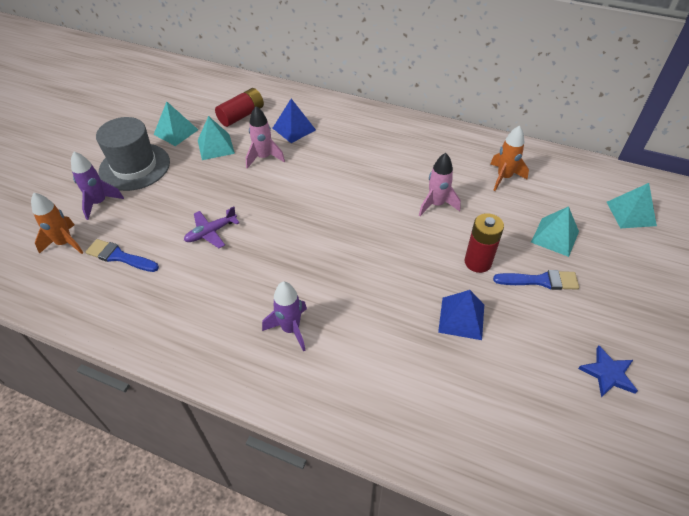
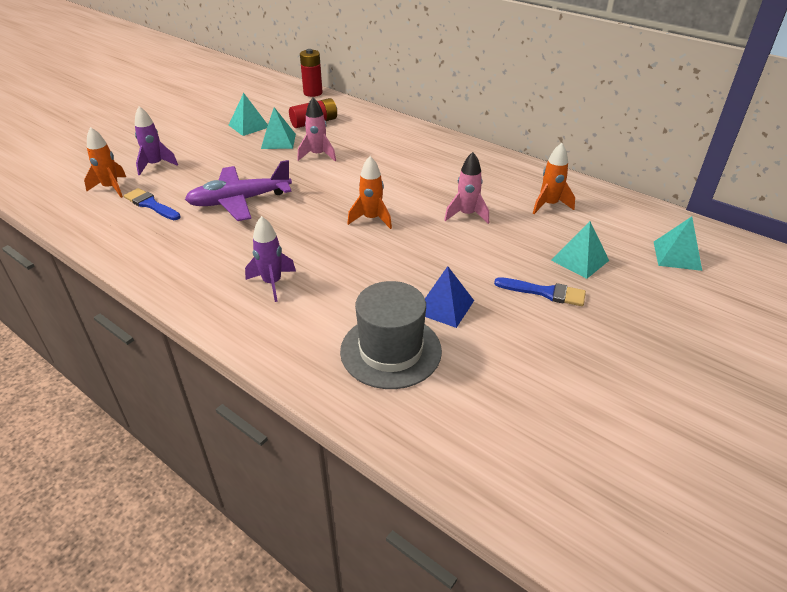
camera: 15 degrees right, 10 degrees down
(134, 167) = (199, 145): grey hat -> grey hat (391, 351)
(211, 232) = (240, 201): purple plane -> purple plane, size x1.86
(294, 129) = (357, 138): blue pyramid -> none
(351, 228) = (371, 219): none -> orange rocket
(478, 262) = (485, 266): red battery -> red battery (313, 93)
(608, 373) = (580, 382): blue star -> none

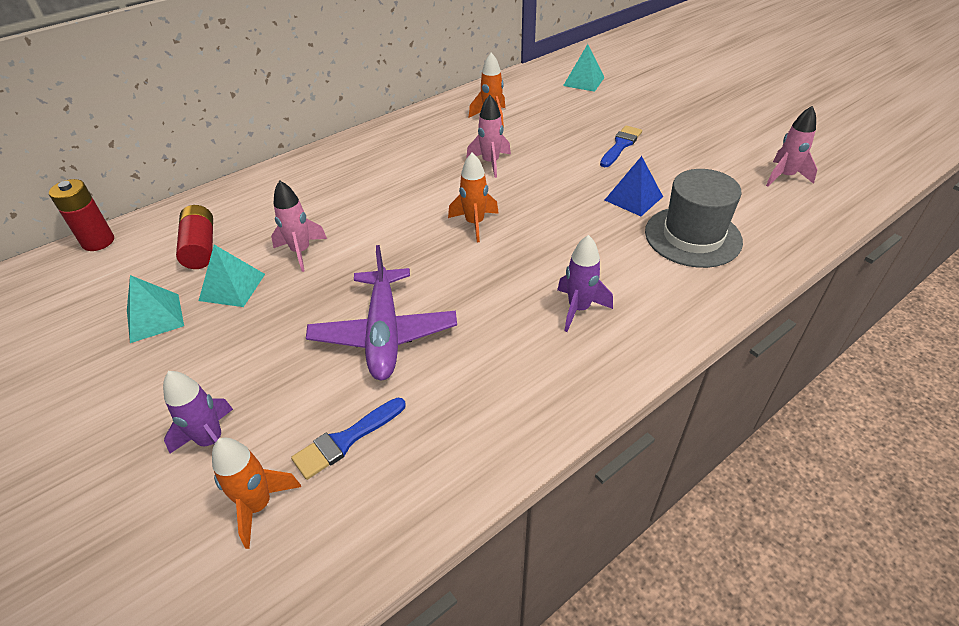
camera: 75 degrees left, 5 degrees up
(548, 438) = (784, 176): none -> pink rocket
(580, 260) = (580, 121): turquoise pyramid -> none

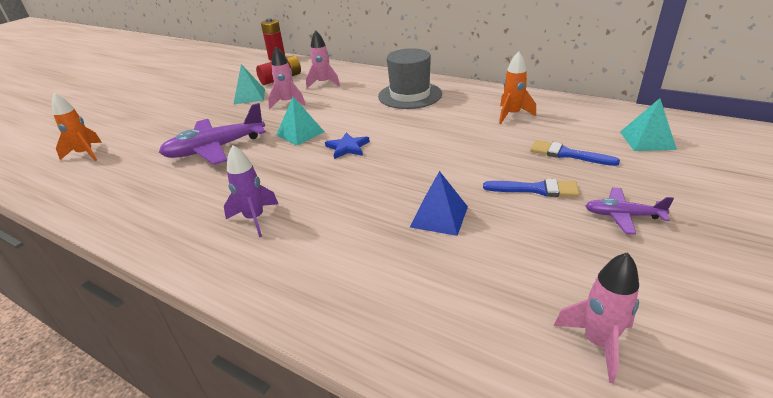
camera: 70 degrees right, 10 degrees down
(155, 317) = (221, 88): turquoise pyramid -> turquoise pyramid (300, 133)
(211, 441) = (131, 129): purple rocket -> none
(346, 440) = (125, 163): blue brush -> blue brush (567, 154)
(474, 223) = (347, 147): orange rocket -> blue star
(490, 163) = (438, 132): pink rocket -> pink rocket (323, 83)
(671, 125) = (622, 215): none -> purple plane
(692, 236) = (393, 270): grey hat -> grey hat (410, 95)

